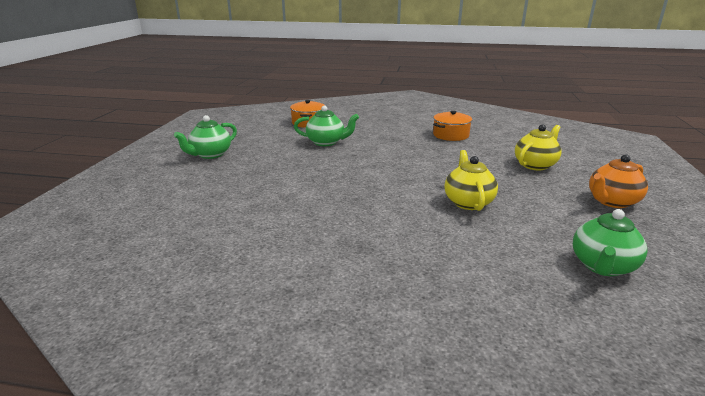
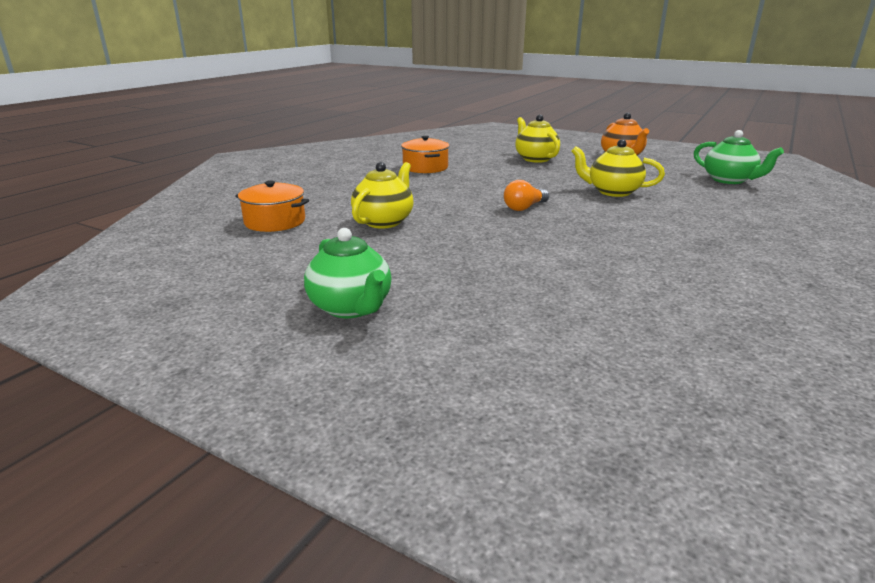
camera: 70 degrees left, 0 degrees up
(326, 142) = (384, 221): green teapot -> yellow teapot
(387, 174) = (524, 208): none -> orange light bulb

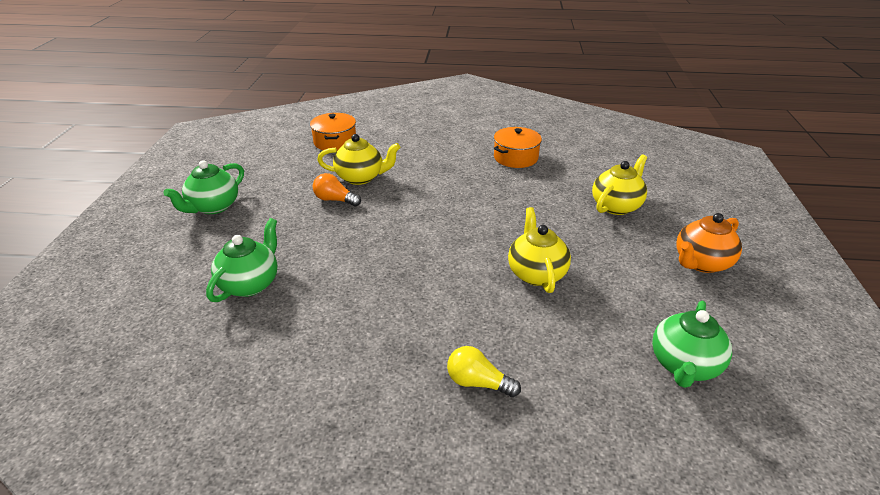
camera: 65 degrees right, 10 degrees up
(524, 208) = (439, 230): orange light bulb -> orange light bulb (335, 200)
(568, 299) = (250, 284): none -> green teapot
(748, 229) = (478, 383): none -> yellow light bulb

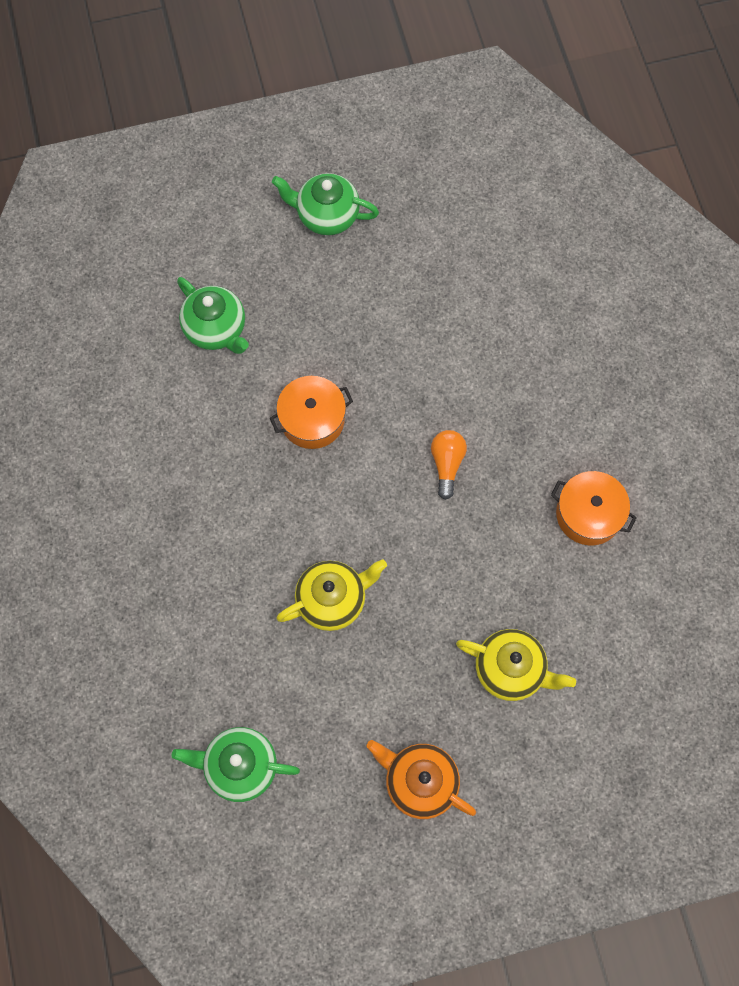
camera: 70 degrees right, 35 degrees up
(250, 284) = (216, 329): green teapot -> green teapot turned 45 degrees clockwise
(335, 142) = (530, 266): orange pot -> orange pot (312, 419)
(335, 200) = (391, 334): orange light bulb -> orange light bulb (447, 464)
(361, 178) = (452, 340): yellow teapot -> none
(478, 383) = (158, 584): yellow light bulb -> none

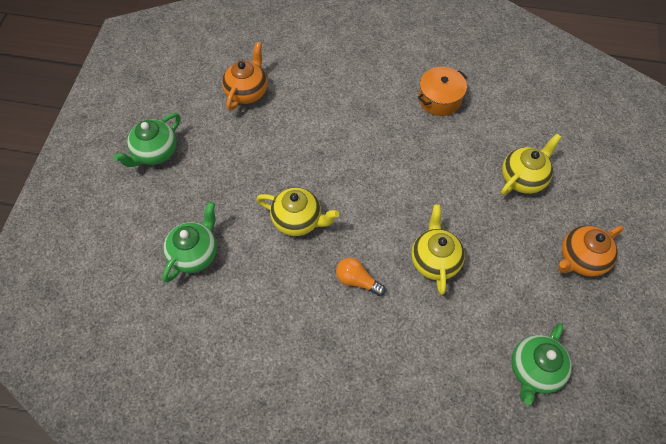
camera: 65 degrees left, 10 degrees down
(216, 329) = (195, 253): green teapot -> green teapot turned 45 degrees counterclockwise
(312, 419) = (298, 220): orange pot -> yellow teapot
(447, 464) = (371, 157): orange light bulb -> orange light bulb (357, 280)
(470, 270) = (247, 92): none -> orange teapot

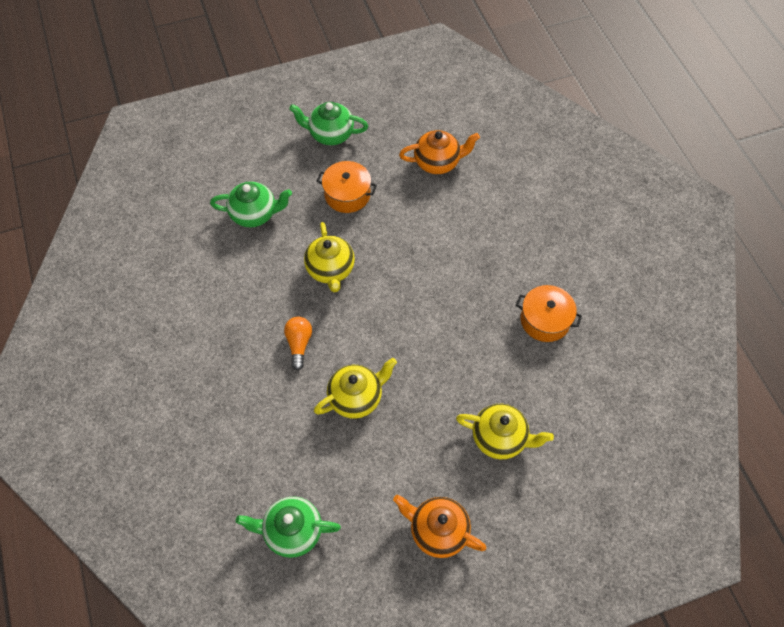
camera: 60 degrees right, 0 degrees up
(229, 170) = (347, 194): none -> orange pot

